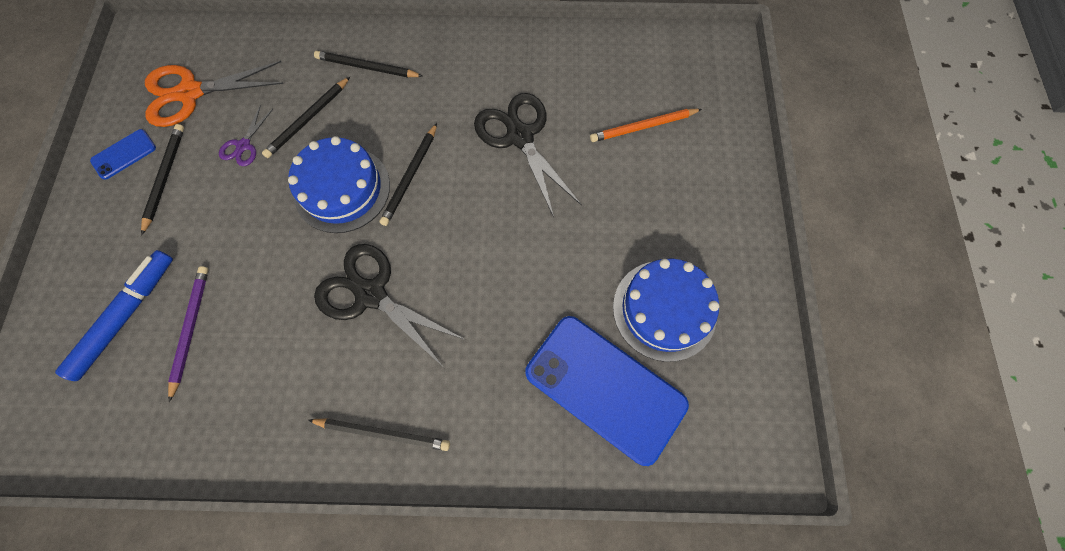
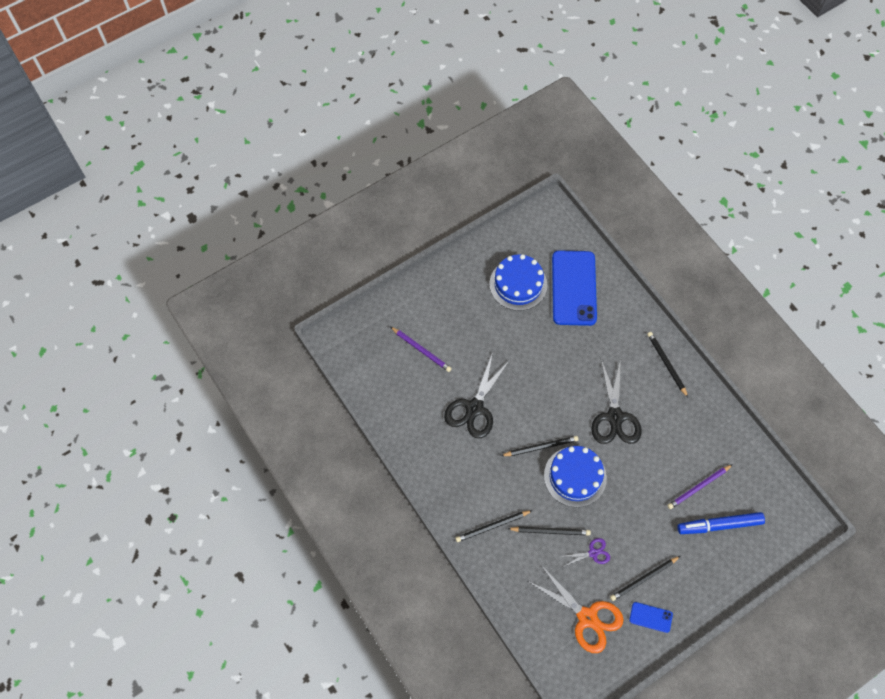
camera: 125 degrees left, 5 degrees down
(367, 67) = (492, 526): black pencil -> black pencil turned 90 degrees clockwise
(643, 127) = (421, 350): orange pencil -> purple pencil

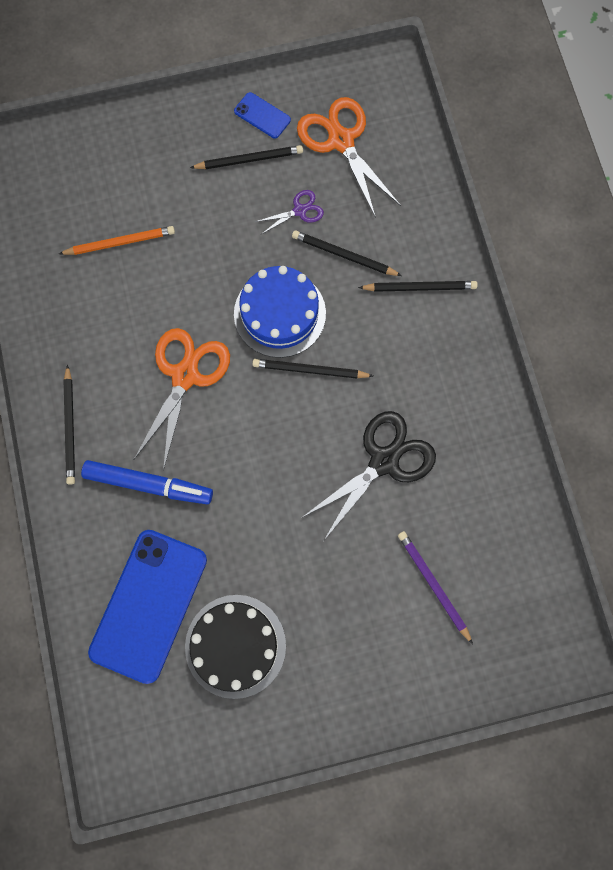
camera: 160 degrees left, 10 degrees up
(518, 284) = (235, 646): blue cake -> black cake
(593, 553) = (299, 210): purple scissors -> purple scissors turned 150 degrees clockwise
(615, 417) = (185, 375): black scissors -> orange scissors
(698, 487) = (120, 242): purple pencil -> orange pencil
(719, 525) = (119, 188): blue marker -> blue marker (148, 484)

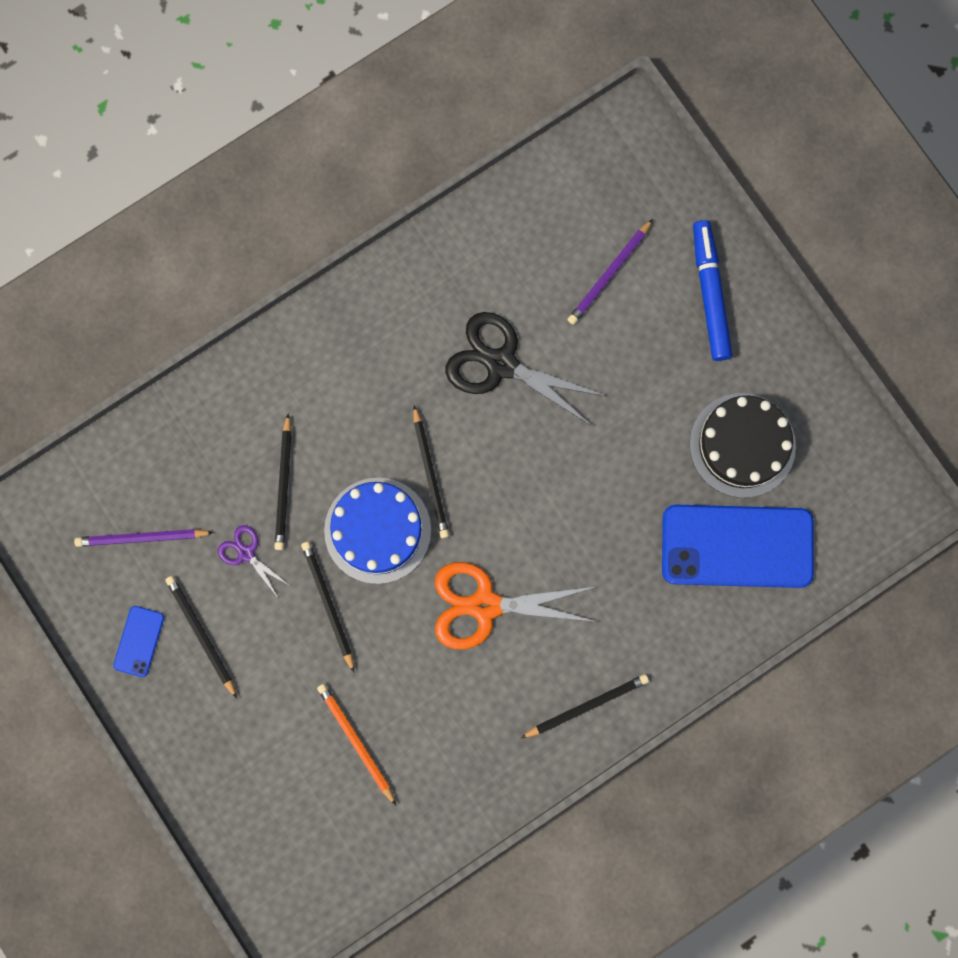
camera: 110 degrees left, 5 degrees up
(148, 484) = (616, 596): blue marker -> blue marker (710, 293)
(341, 141) = (142, 538): orange scissors -> purple pencil
(420, 287) = (293, 390): black pencil -> black pencil (328, 604)

